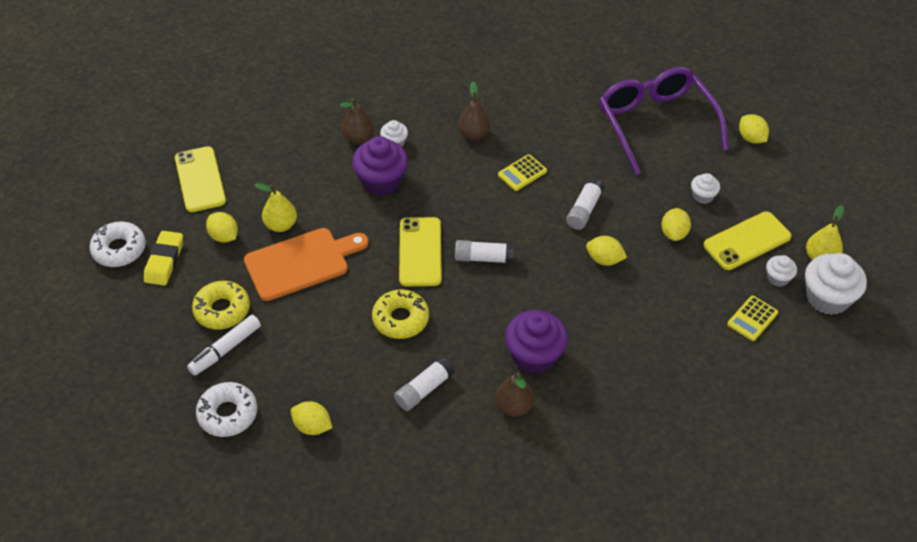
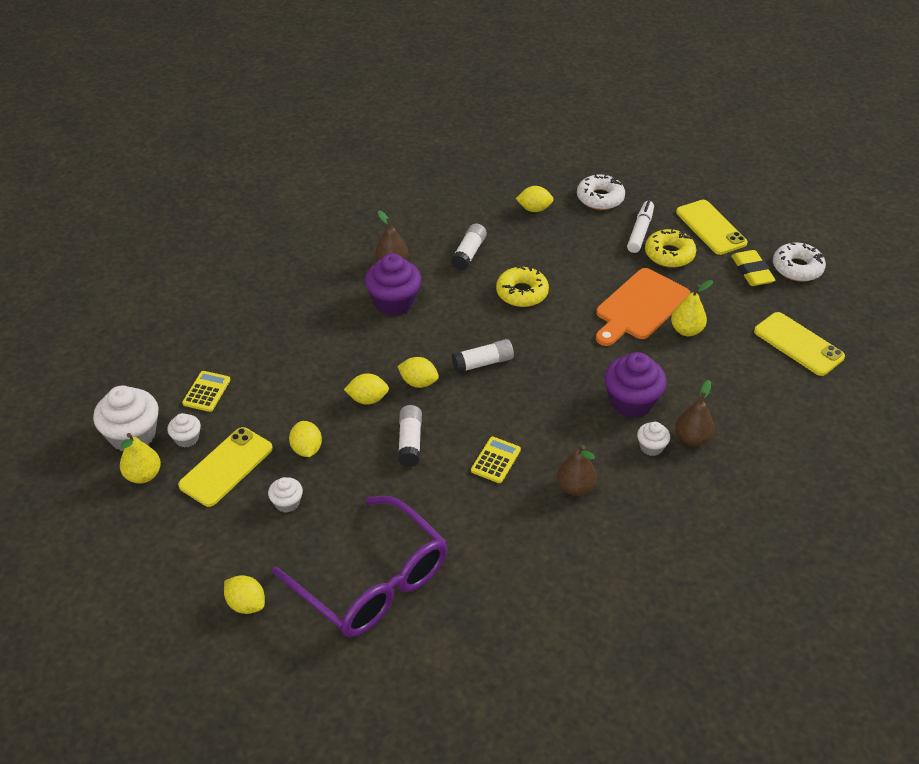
camera: 155 degrees right, 5 degrees down
(224, 236) = (725, 305): yellow lemon -> yellow lemon (418, 382)
(420, 252) = (544, 349): yellow phone -> yellow phone (711, 227)

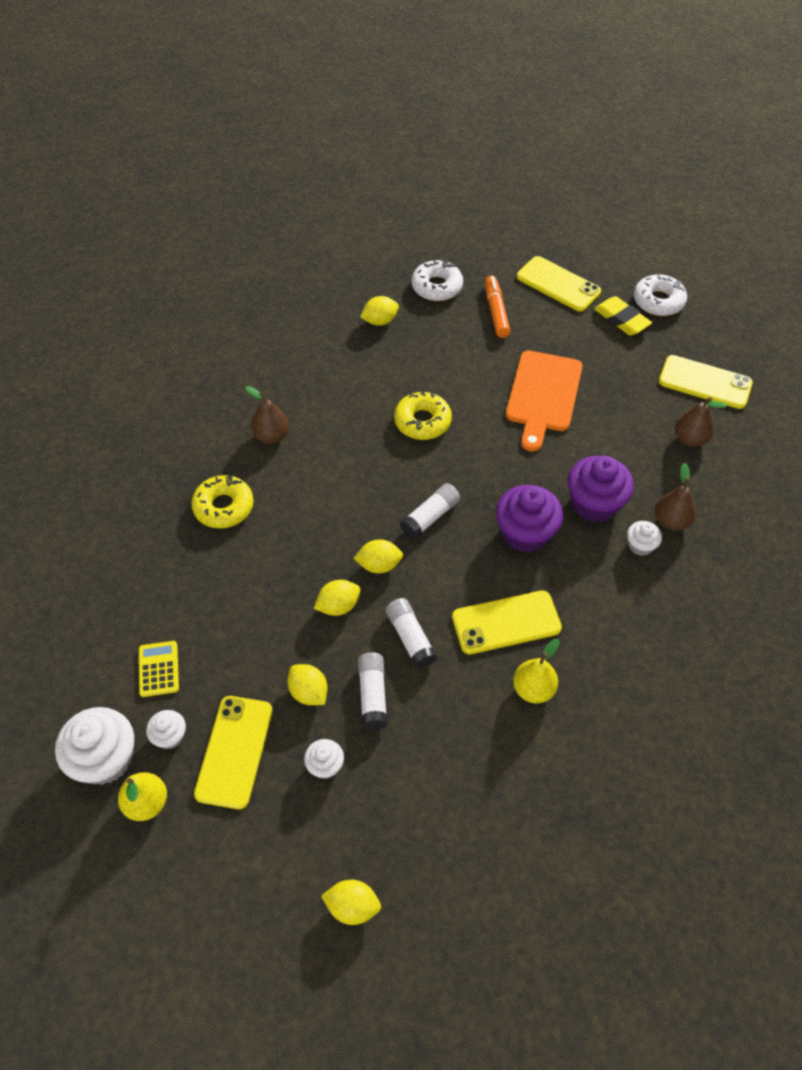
camera: 25 degrees left, 10 degrees up
(373, 582) = (467, 817): purple glasses -> none
(394, 302) = (299, 480): purple cupcake -> purple cupcake (525, 533)
(469, 253) = (344, 395): white glue stick -> white glue stick (372, 695)
(495, 460) = (506, 622): yellow calculator -> yellow phone
(575, 487) = (597, 620): brown pear -> brown pear (690, 439)
(640, 232) = (496, 311): white marker -> orange marker
(669, 254) = (537, 327): yellow donut -> yellow donut (224, 507)
(686, 330) = (599, 405): yellow pear -> yellow pear (533, 689)

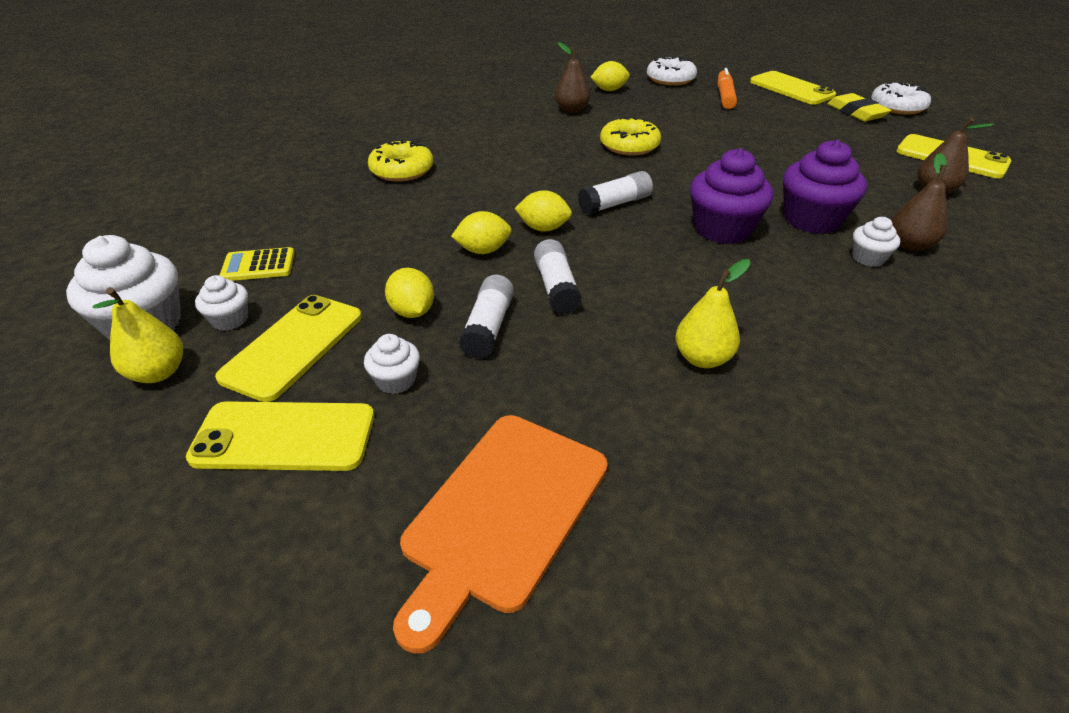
camera: 15 degrees right, 15 degrees down
(159, 669) = (258, 265): yellow calculator -> yellow calculator turned 105 degrees counterclockwise
(271, 436) = (474, 136): brown pear -> brown pear (572, 110)
(352, 906) = (349, 548): yellow lemon -> none
(506, 622) = (681, 294): yellow phone -> yellow phone (284, 437)
(543, 395) = (763, 145): orange cutting board -> orange cutting board (502, 514)

